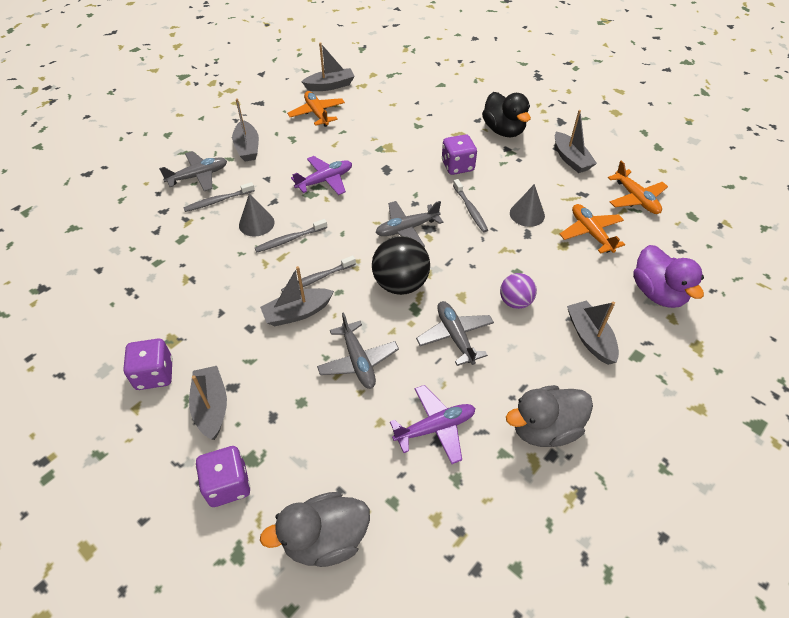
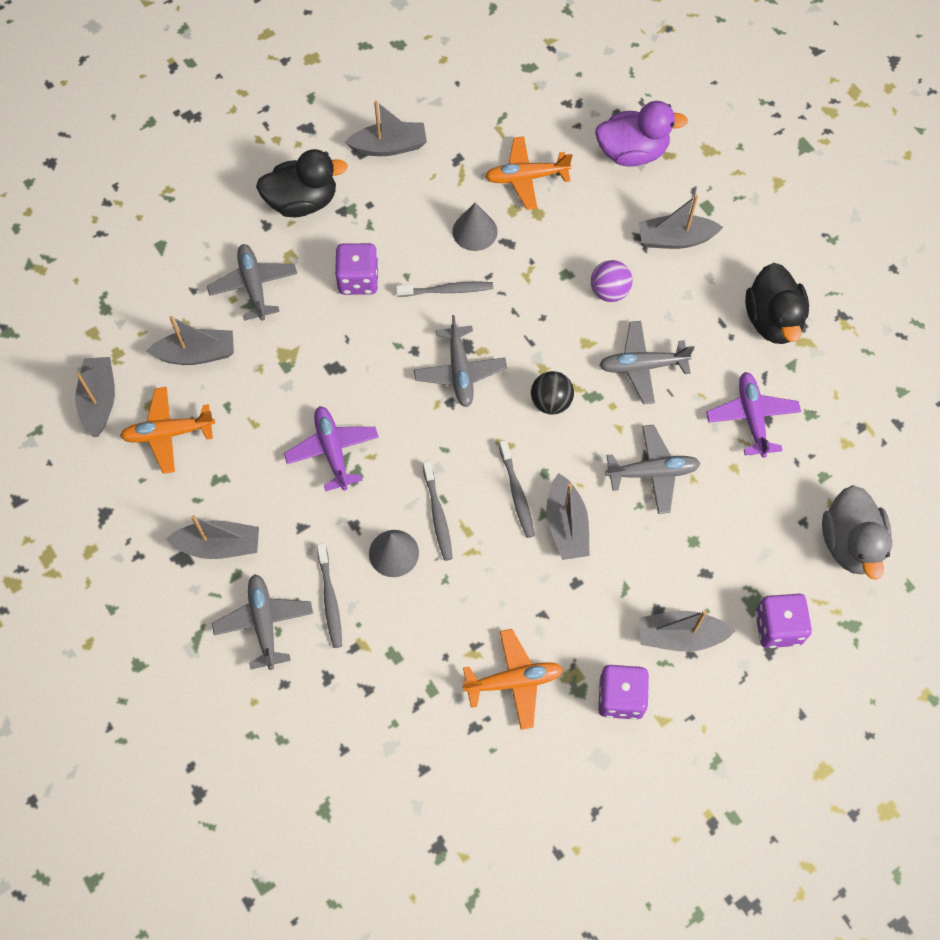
camera: 75 degrees left, 15 degrees up
(374, 112) = (196, 354): none -> grey boat
(400, 284) = (551, 402): black ball -> black ball, size x0.61
(431, 124) = (254, 286): none -> grey plane
(544, 428) = (772, 320): grey duck -> black duck
(636, 198) = (484, 109): orange plane -> orange plane (514, 681)

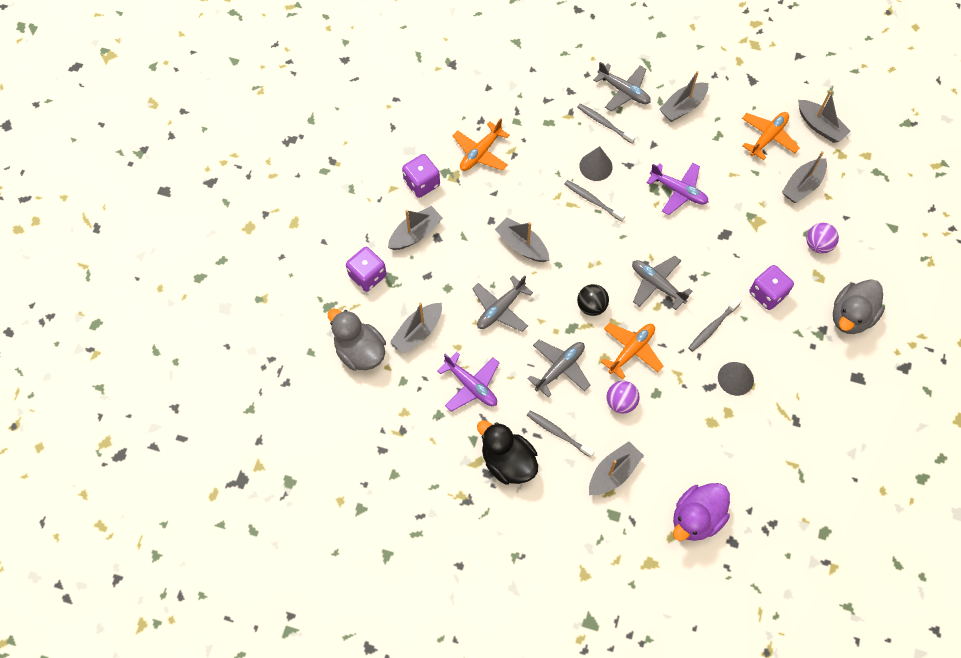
camera: 140 degrees right, 0 degrees up
(254, 286) = (818, 245): grey plane -> purple ball
(302, 202) = (851, 316): black duck -> grey duck
(389, 146) = (844, 395): grey boat -> grey boat (418, 332)
(517, 493) = (563, 242): grey toothbrush -> grey toothbrush (558, 433)
(526, 178) = (742, 442): orange plane -> orange plane (631, 351)

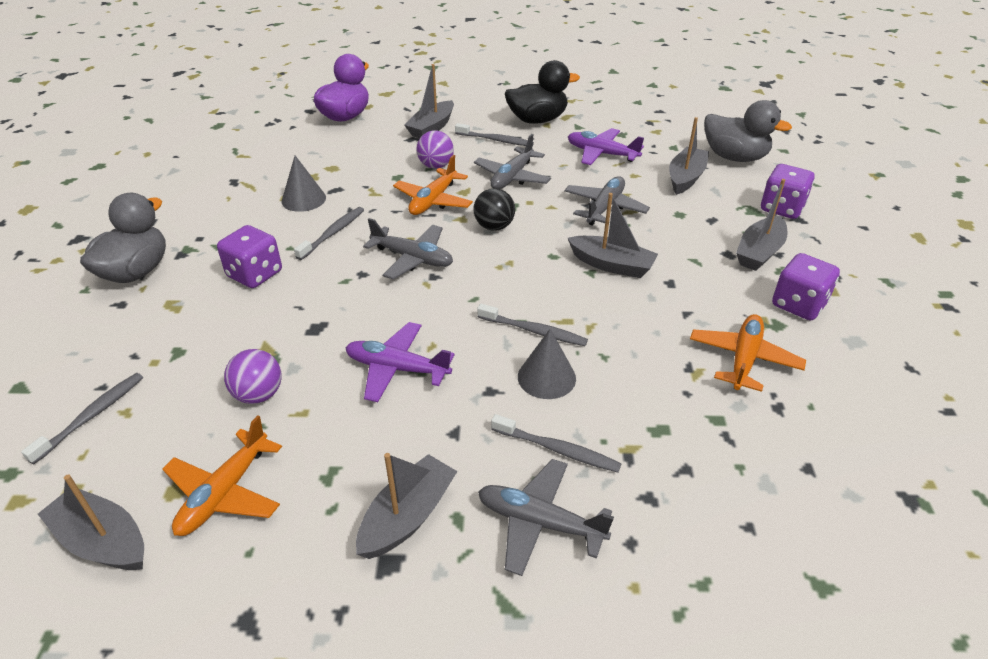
camera: 165 degrees right, 25 degrees down
(508, 462) = (537, 120): black duck -> black duck turned 45 degrees counterclockwise
(802, 185) = (170, 419): grey boat -> none
(818, 245) = (163, 340): purple ball -> purple ball (259, 395)
(845, 197) = (92, 416): none -> grey toothbrush

